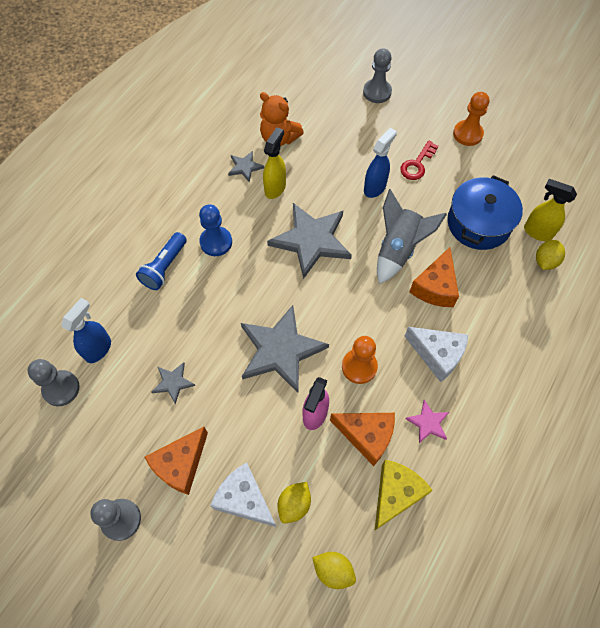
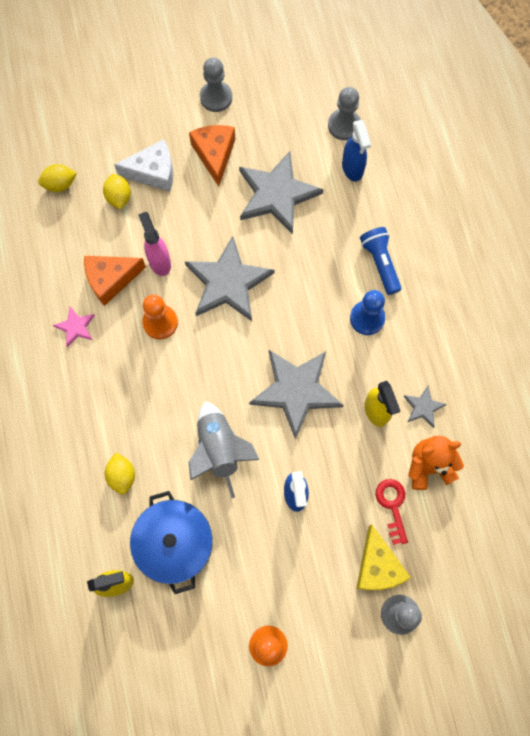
camera: 135 degrees right, 10 degrees up
(173, 382) = (277, 194): grey star -> grey star, size x2.17
(395, 494) = (59, 260): yellow cheese -> yellow cheese (377, 566)
(417, 164) = (282, 558): red key -> red key (392, 506)
(435, 287) = (160, 442): orange cheese -> none
(437, 355) = (111, 385): white cheese -> none
(545, 261) = (88, 556): yellow lemon -> yellow lemon (122, 475)

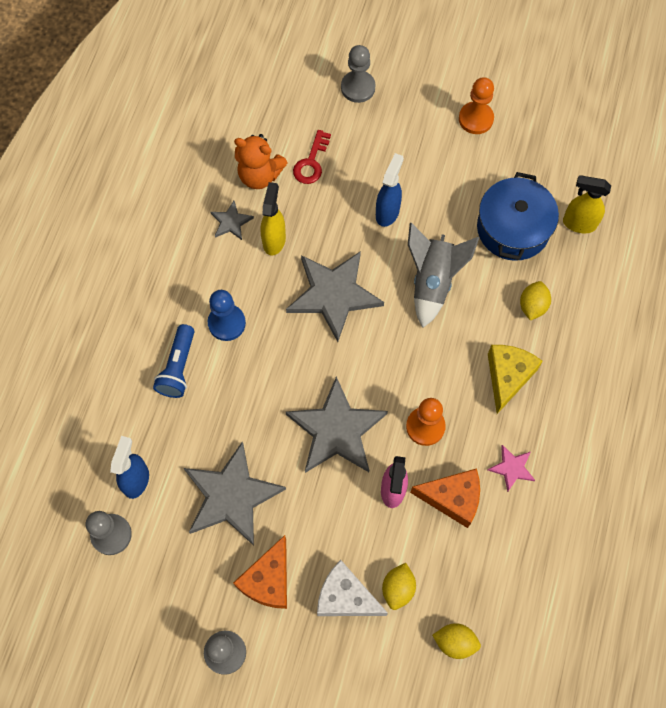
camera: 150 degrees left, 5 degrees down
(377, 566) = (353, 127): yellow cheese -> yellow cheese (508, 377)

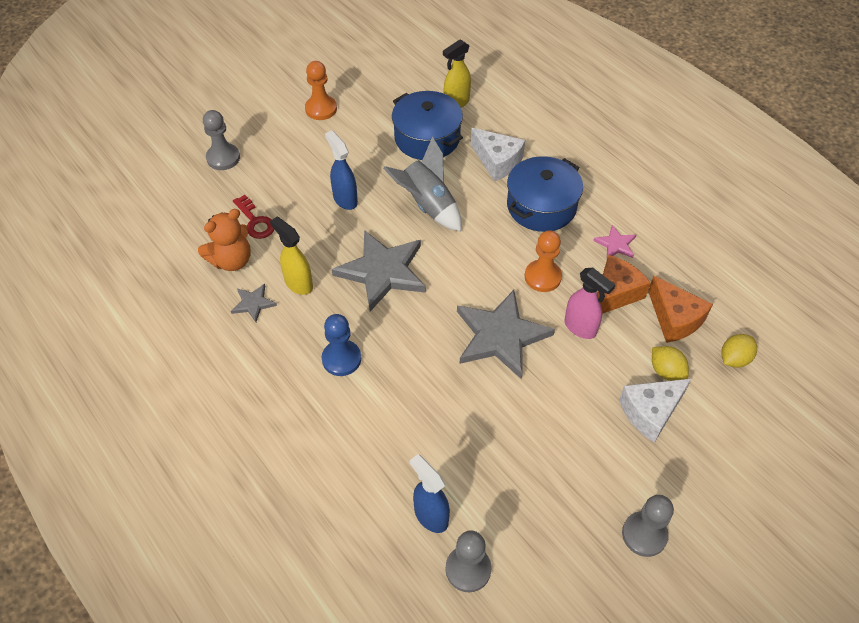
camera: 55 degrees left, 15 degrees down
(178, 367) = (350, 419): blue flashlight -> none
(231, 496) = (502, 446): grey star -> none
(268, 580) = (598, 461): orange cheese -> orange cheese (674, 319)
(508, 377) = (541, 206): yellow cheese -> blue pot
(532, 306) = (497, 161): yellow lemon -> white cheese

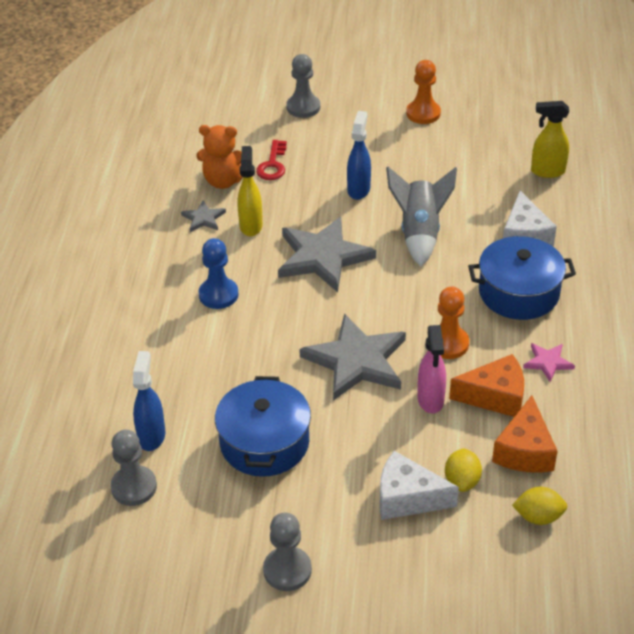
camera: 45 degrees right, 10 degrees down
(427, 138) = (485, 184): blue pot -> blue pot (264, 442)

